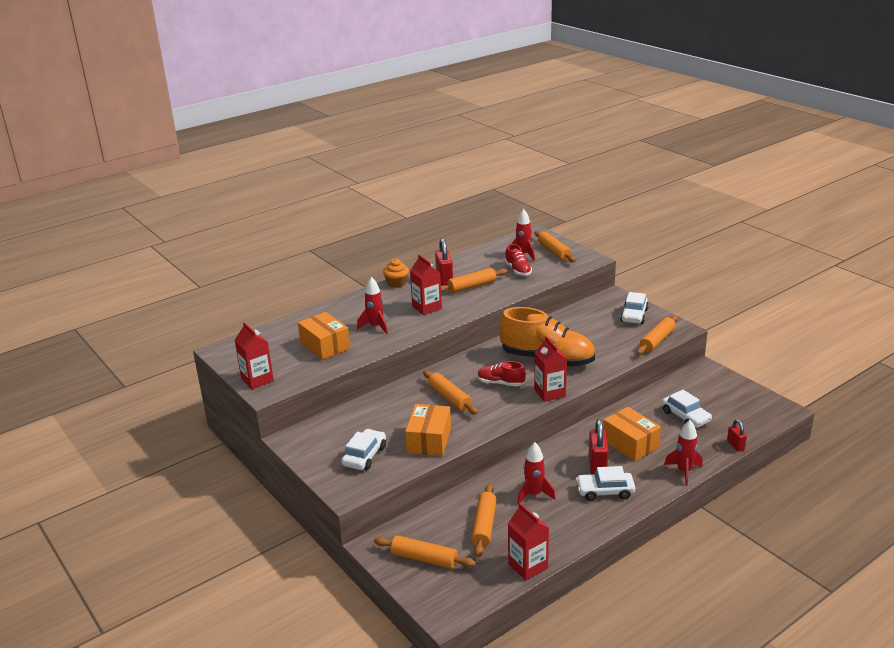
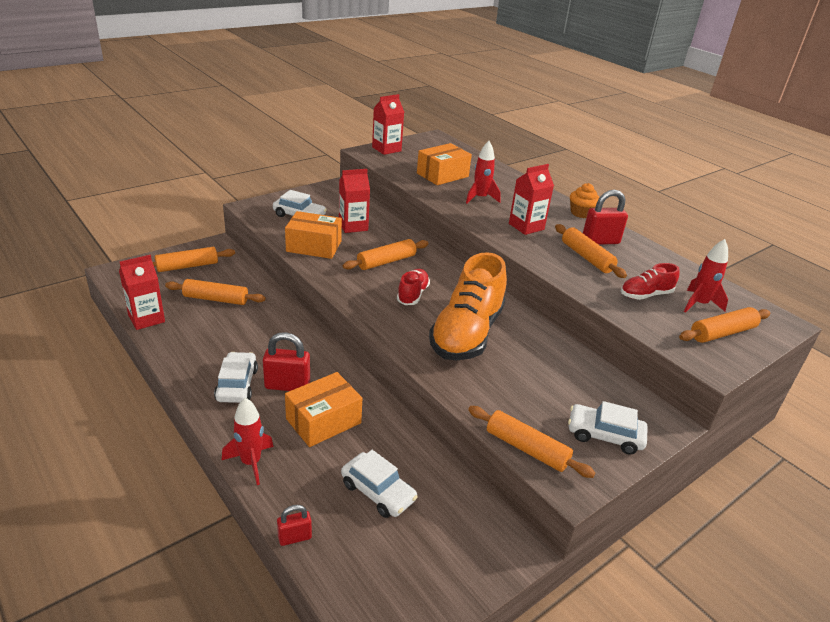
camera: 85 degrees right, 5 degrees up
(424, 559) = (187, 266): orange rolling pin -> orange rolling pin turned 45 degrees clockwise
(534, 494) = (251, 333): red rocket -> none
(549, 393) = (388, 327): red carton -> red carton (353, 226)
(685, 416) = (378, 492): white car -> white car turned 105 degrees counterclockwise

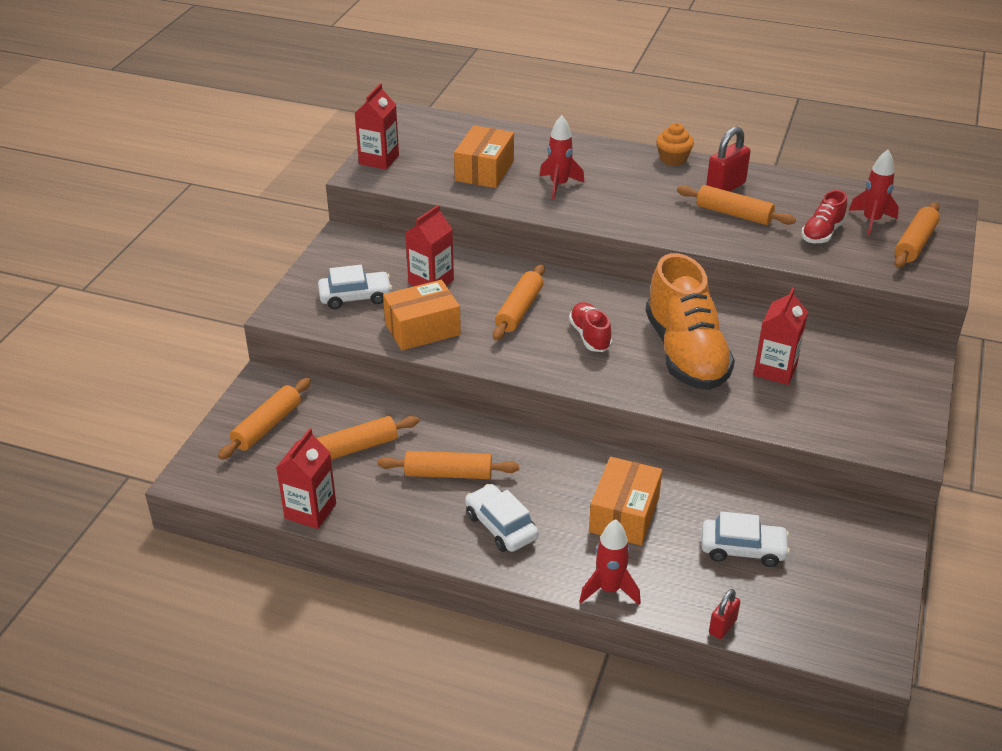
camera: 30 degrees left, 5 degrees up
(287, 385) = (549, 500): red padlock -> none
(526, 226) = (642, 202): red carton -> red carton (775, 370)
(526, 448) = (848, 437): orange rolling pin -> orange rolling pin (448, 473)
(604, 435) = (891, 392): white car -> none

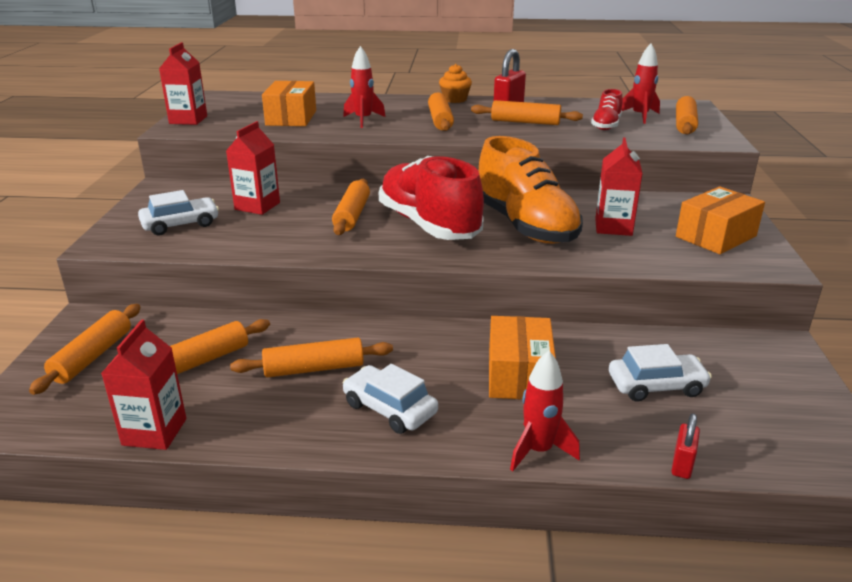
camera: 15 degrees left, 10 degrees down
(422, 329) = (257, 239): orange box -> orange box (716, 236)
(590, 336) = (429, 225): red shoe -> red shoe, size x2.07
(641, 197) = (440, 120): none -> orange rolling pin

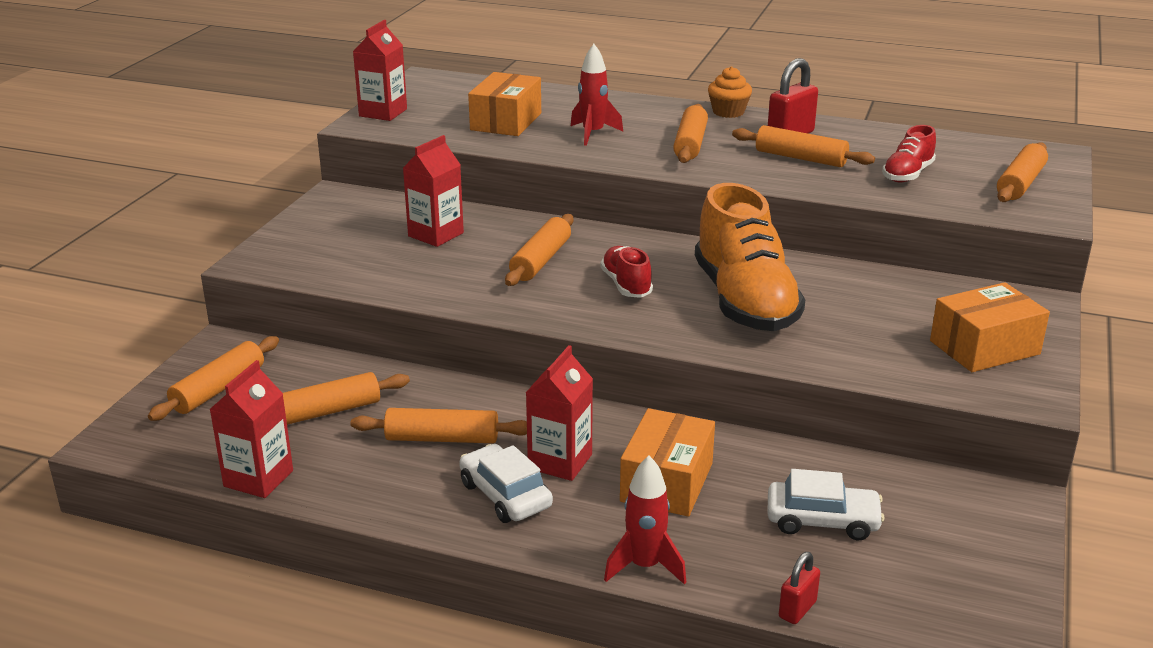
camera: 15 degrees right, 0 degrees up
(180, 224) = (342, 248): white car -> none
(429, 225) = (626, 285): red shoe -> red shoe, size x0.48
(613, 227) = (856, 317): red carton -> red carton (560, 462)
(640, 116) = (966, 164): red rocket -> none

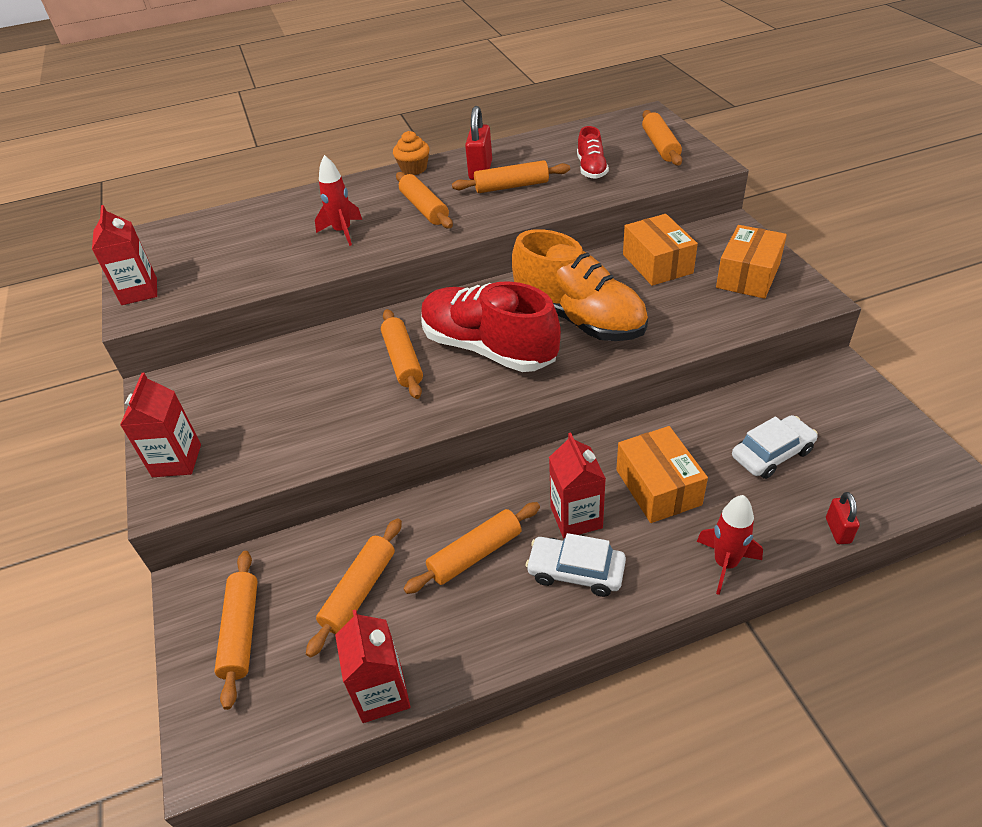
camera: 35 degrees left, 15 degrees up
(436, 234) = (292, 381): red carton -> red carton (177, 460)
(506, 121) = (259, 252): orange box -> orange box (657, 264)
(626, 285) = (488, 348): red shoe -> red shoe, size x2.07

